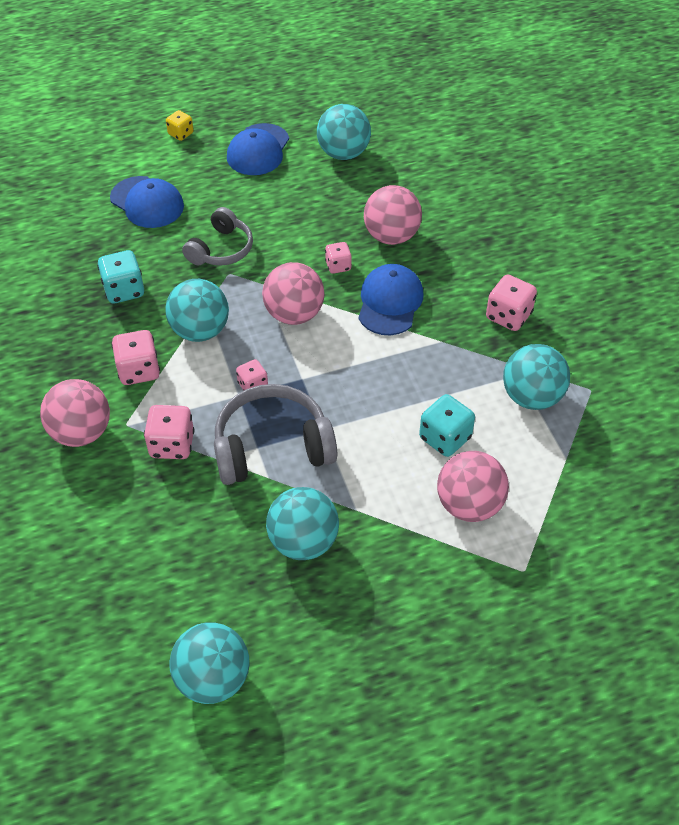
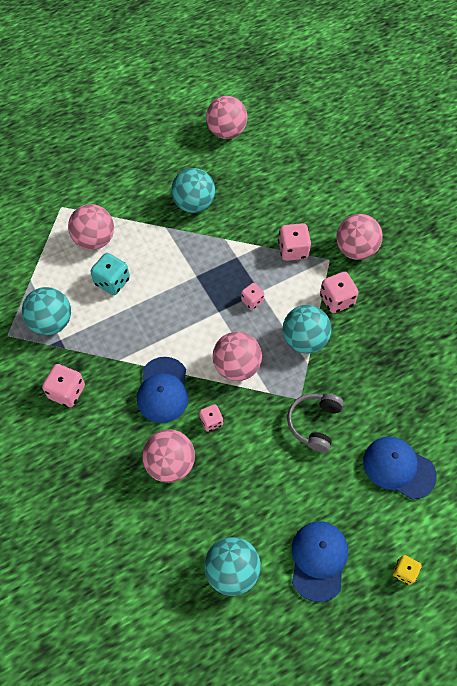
camera: 170 degrees right, 10 degrees up
(124, 290) = (377, 368): turquoise dice -> none
(213, 678) = (226, 132): turquoise ball -> pink ball
(272, 447) = (227, 258): grey headphones -> none

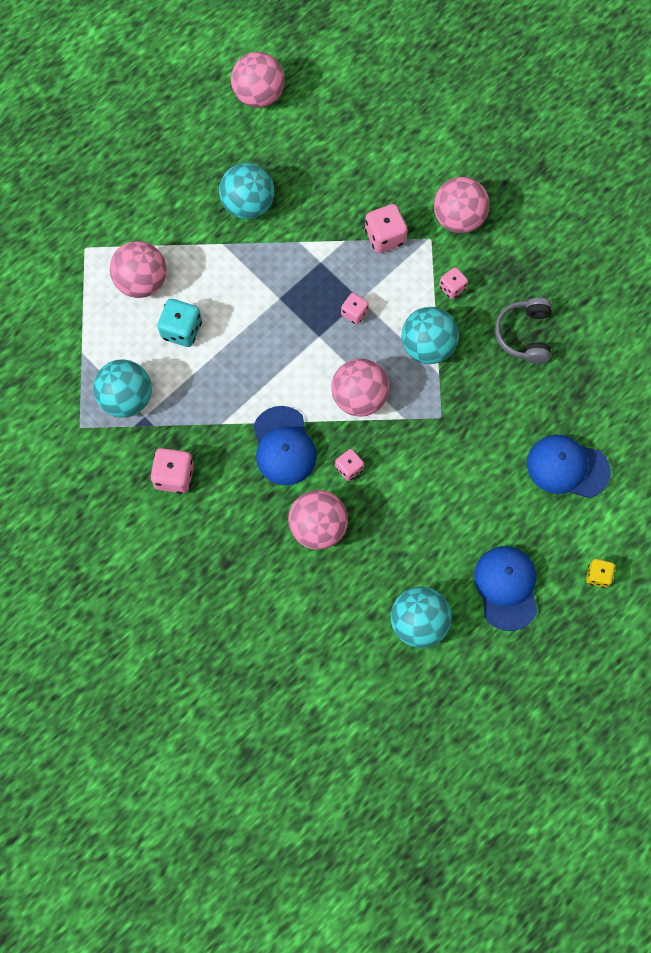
camera: 15 degrees left, 10 degrees up
(314, 423) = (464, 441): grey headphones -> grey headphones (524, 334)
(336, 300) = (452, 288): pink dice -> pink dice, size x0.62

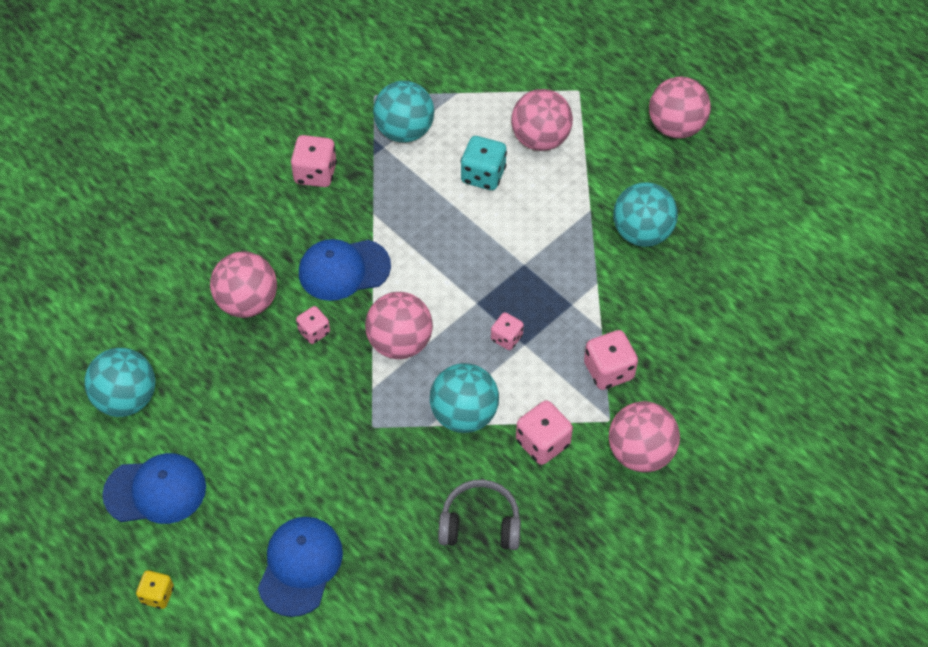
camera: 90 degrees right, 15 degrees down
(259, 95) = (789, 241): pink ball -> pink ball (675, 127)
(452, 288) = (542, 443): pink dice -> pink dice, size x1.61

